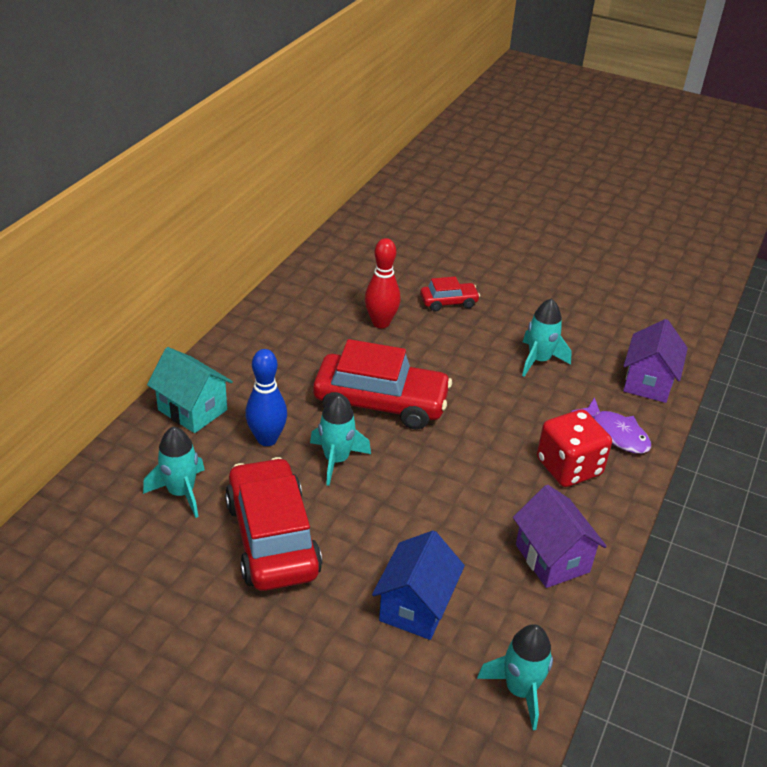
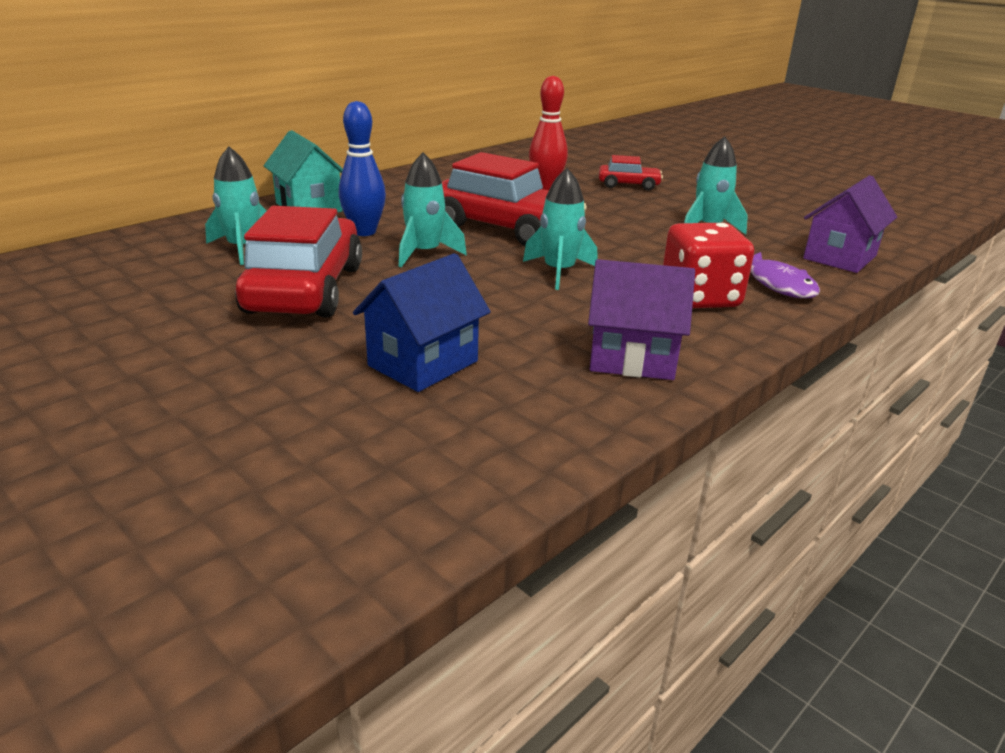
camera: 20 degrees right, 10 degrees down
(520, 690) = (505, 459): turquoise rocket -> turquoise rocket (559, 272)
(552, 558) = (632, 358): purple house -> purple house turned 75 degrees counterclockwise

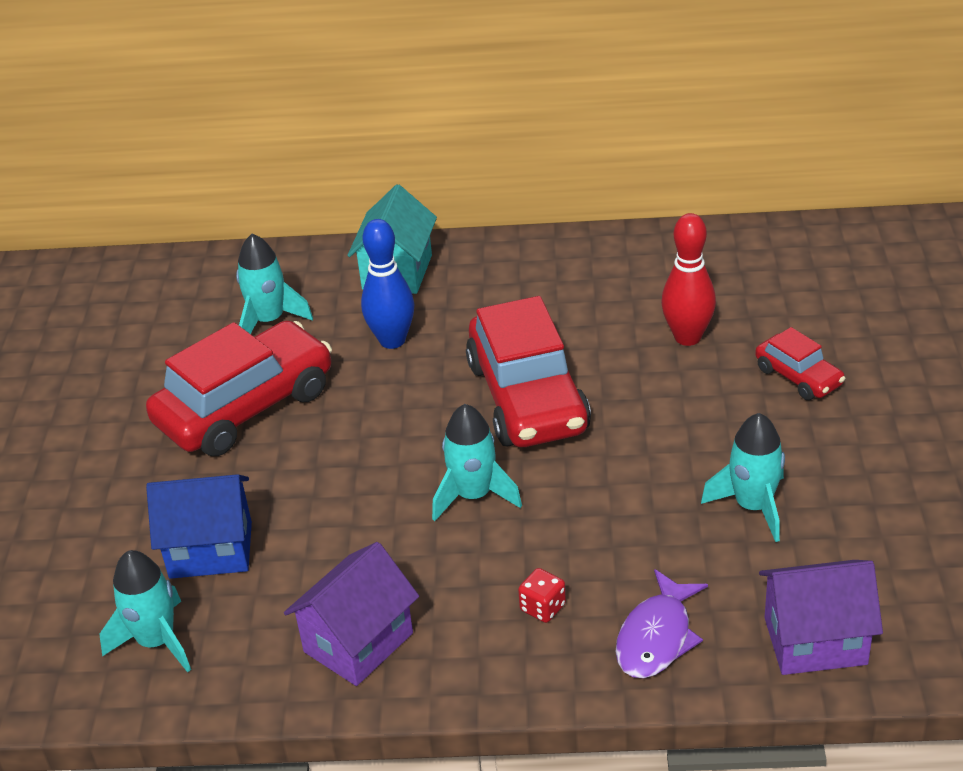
camera: 50 degrees right, 10 degrees up
(425, 253) = (398, 403): turquoise rocket -> turquoise rocket (157, 641)
(632, 358) = (358, 642): purple house -> purple house turned 75 degrees clockwise
(700, 297) = (543, 607): red dice -> red dice, size x0.44

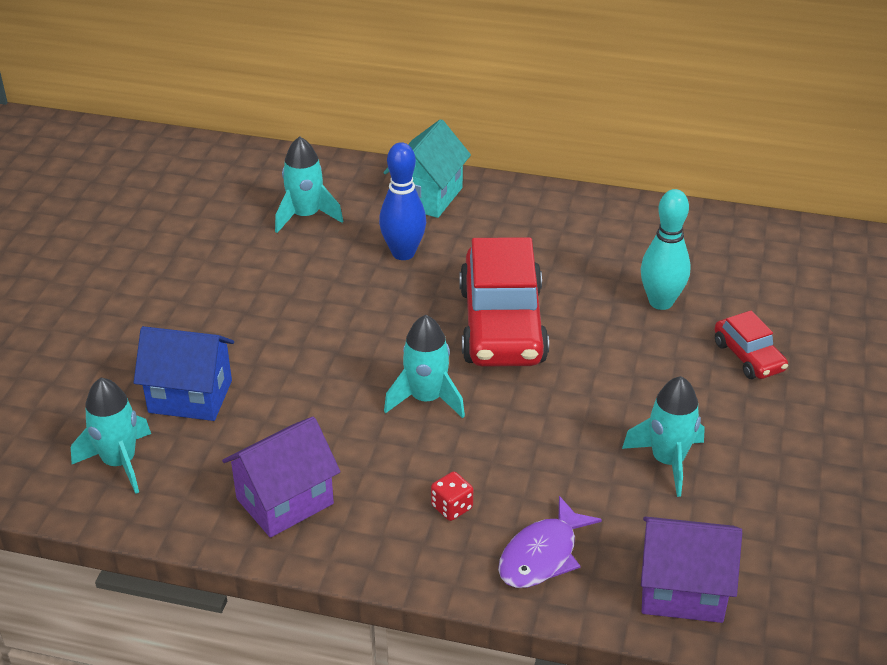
camera: 10 degrees right, 0 degrees up
(246, 407) = (261, 284): red car -> none
(687, 337) = (661, 302): red bowling pin -> turquoise bowling pin

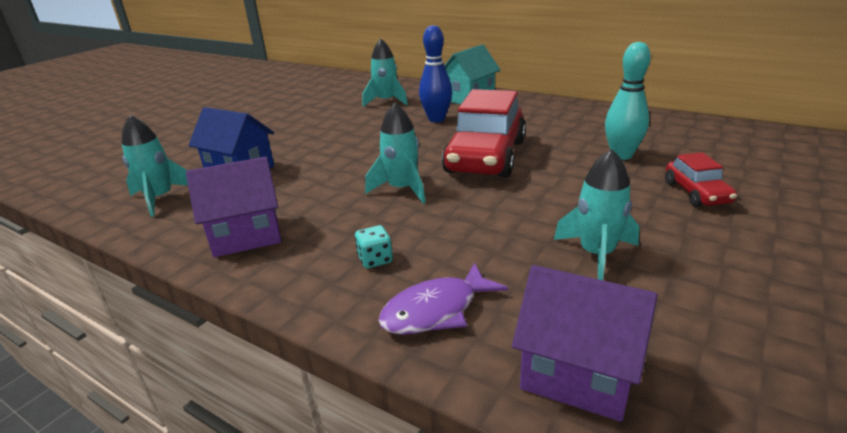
camera: 20 degrees right, 10 degrees down
(452, 507) = (375, 259): red dice -> turquoise dice

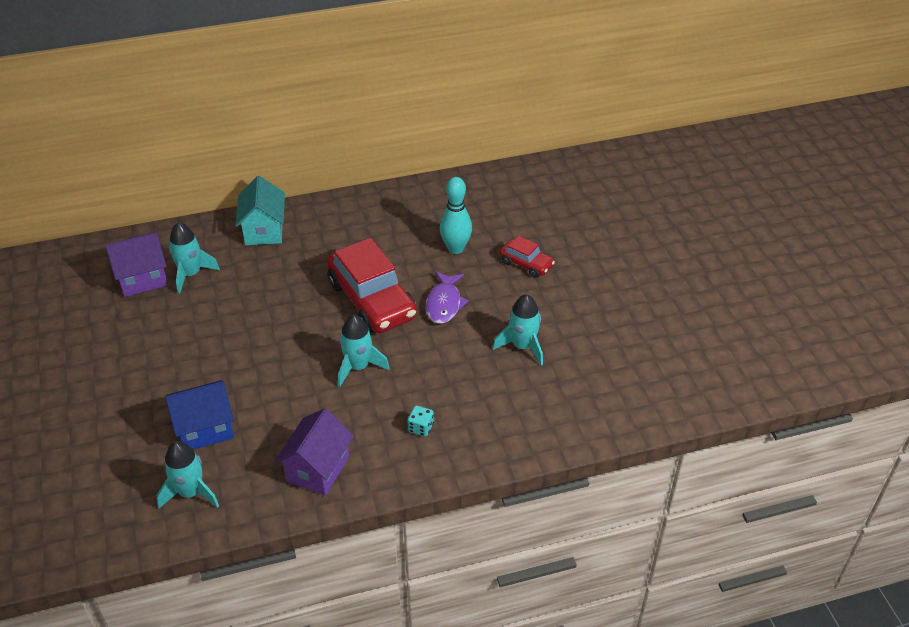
camera: 50 degrees left, 15 degrees up
(436, 119) = (276, 276): blue bowling pin -> none
(436, 310) = (491, 433): purple fish -> purple fish (444, 303)
(578, 374) = (578, 419): purple house -> purple house (142, 279)

